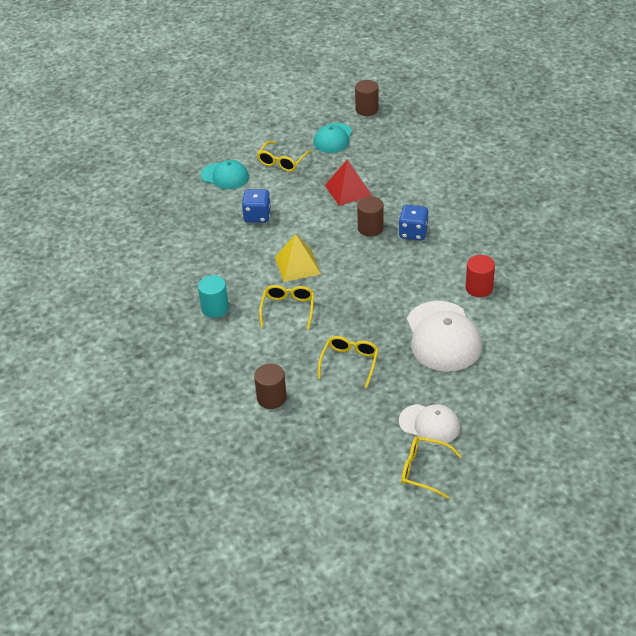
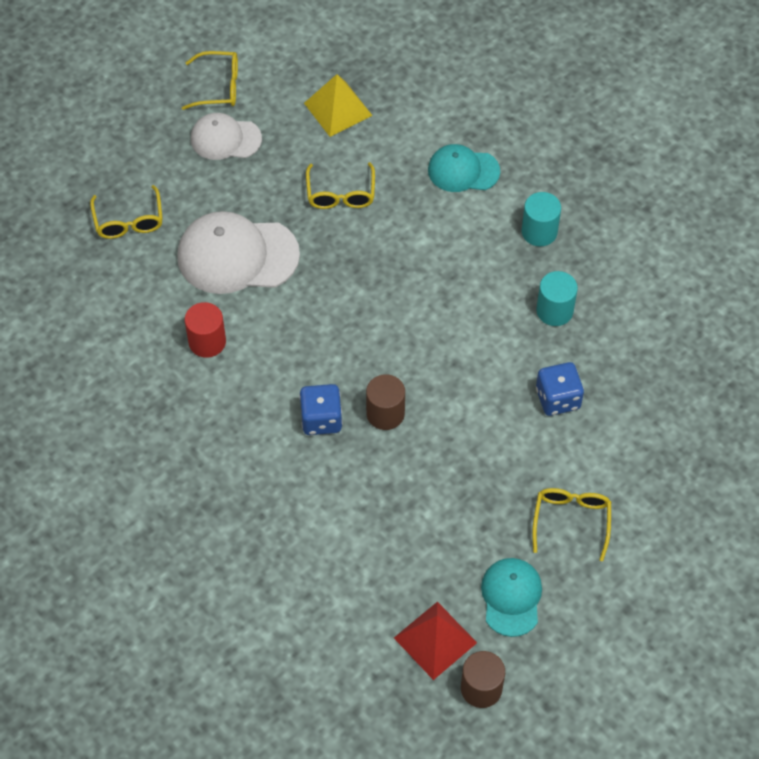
camera: 160 degrees right, 15 degrees up
(225, 176) = (645, 468): turquoise cap -> turquoise cap (463, 171)
(232, 261) = (554, 310): none -> turquoise cylinder
(271, 398) = (414, 130): brown cylinder -> none
(288, 309) = (446, 252): yellow glasses -> yellow glasses (129, 221)
(297, 265) = (462, 323): yellow pyramid -> yellow pyramid (338, 109)
(348, 190) = (444, 482): red pyramid -> red pyramid (435, 640)
(443, 337) = (237, 256): white cap -> white cap turned 60 degrees counterclockwise

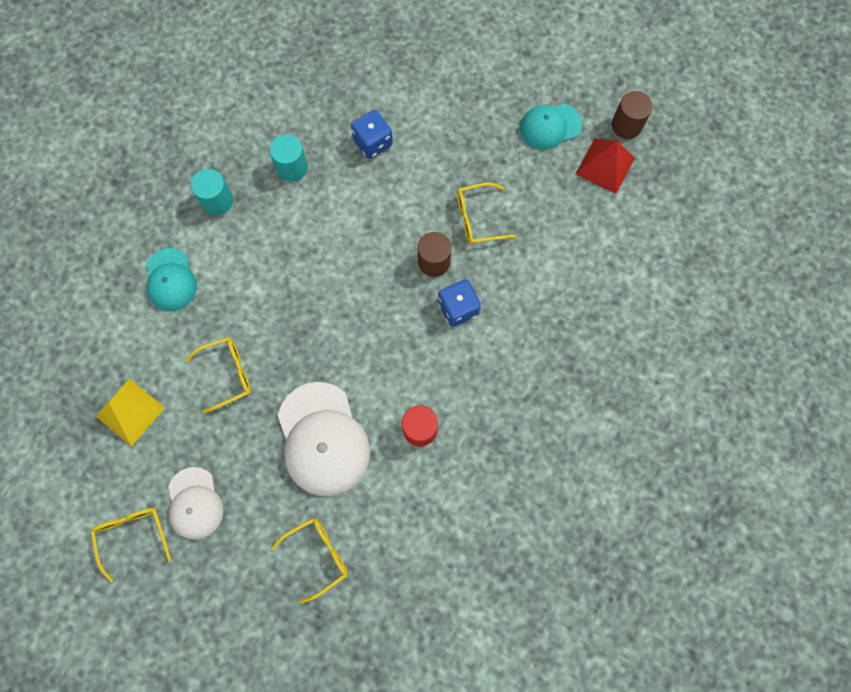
camera: 110 degrees left, 15 degrees up
(571, 521) = (473, 105): yellow glasses -> yellow glasses (478, 218)

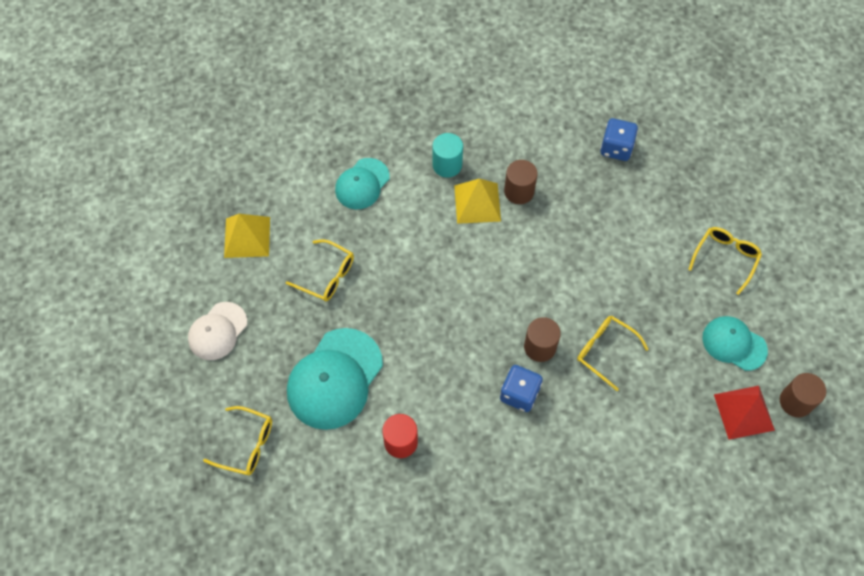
camera: 50 degrees right, 10 degrees down
(133, 535) = (163, 310): yellow glasses -> yellow glasses (725, 258)
(273, 206) = (477, 203): none -> yellow pyramid
(292, 167) = (519, 191): turquoise cylinder -> brown cylinder
(323, 439) = (335, 379): white cap -> turquoise cap
(373, 143) = (592, 229): blue dice -> blue dice (616, 148)

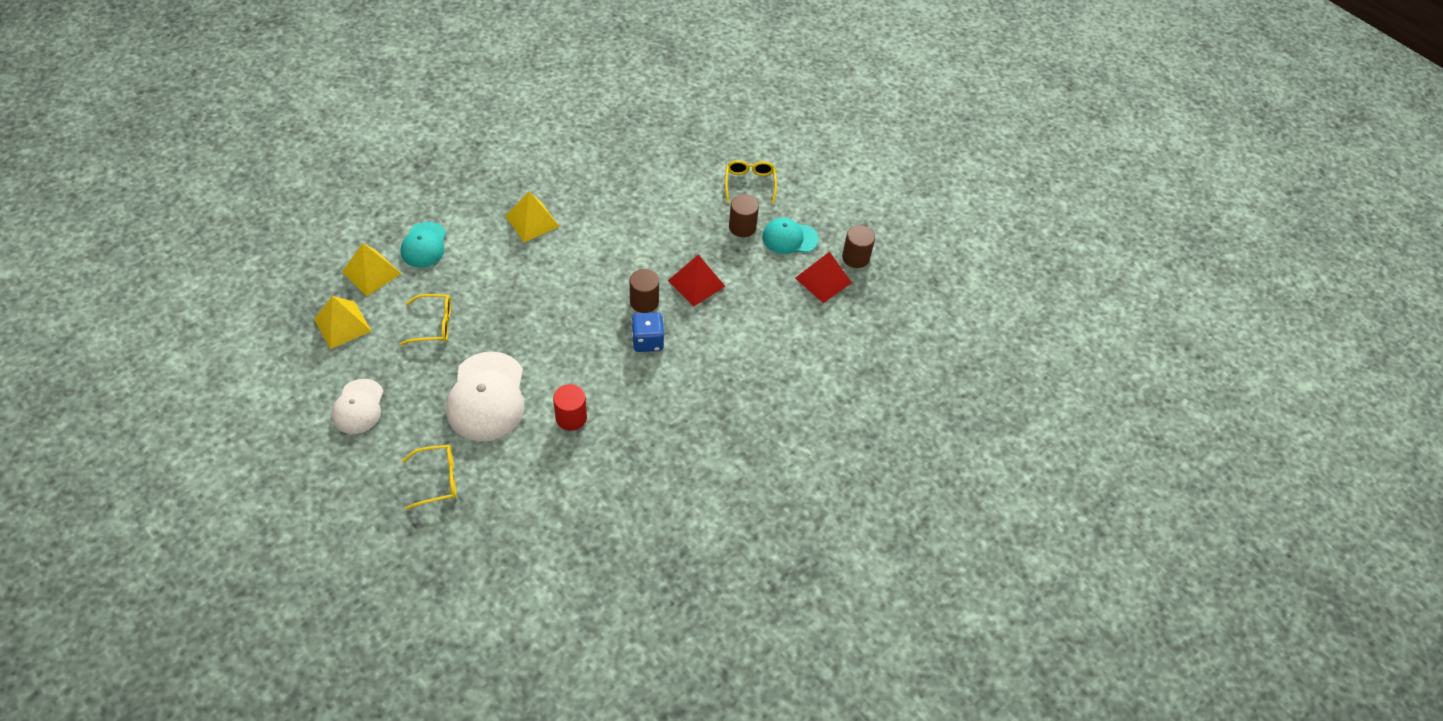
camera: 35 degrees left, 10 degrees down
(300, 192) = (371, 272): none -> yellow pyramid
(335, 379) = (487, 397): turquoise cap -> white cap
(447, 165) = (490, 203): turquoise cylinder -> none
(519, 191) = (562, 200): brown cylinder -> brown cylinder (742, 227)
(605, 351) = (696, 283): yellow glasses -> red pyramid
(616, 148) = (622, 141): blue dice -> none

